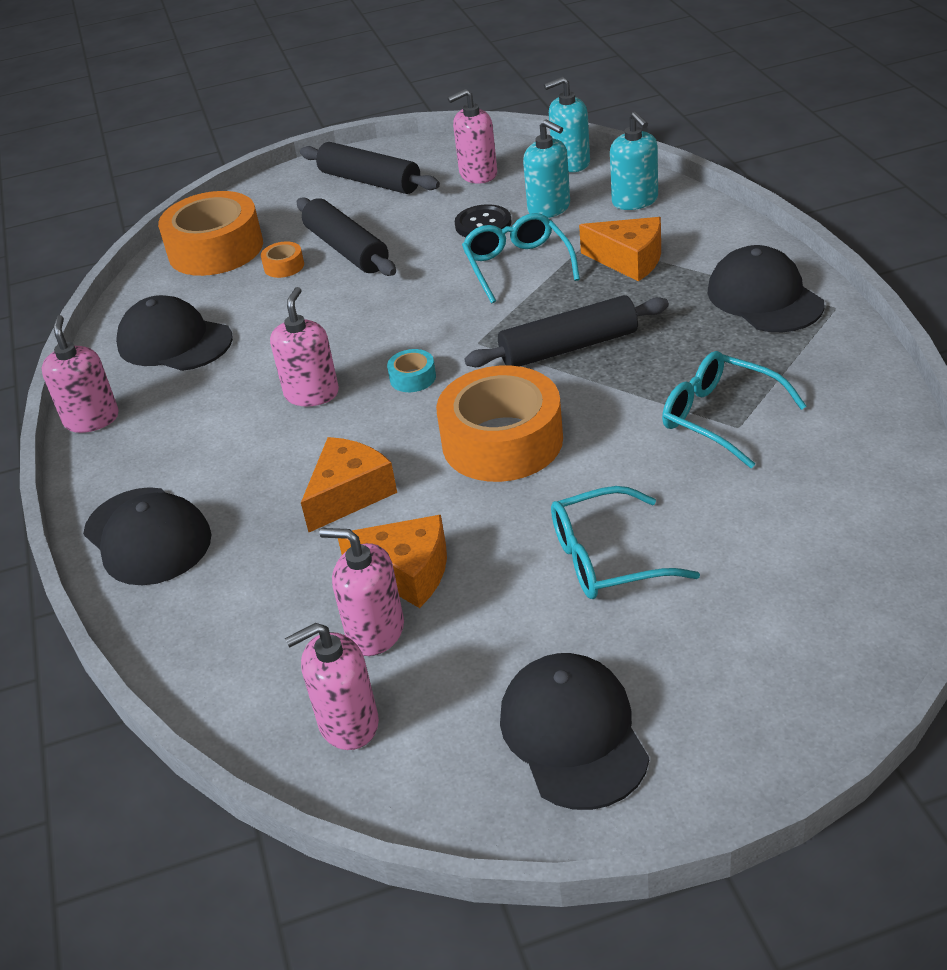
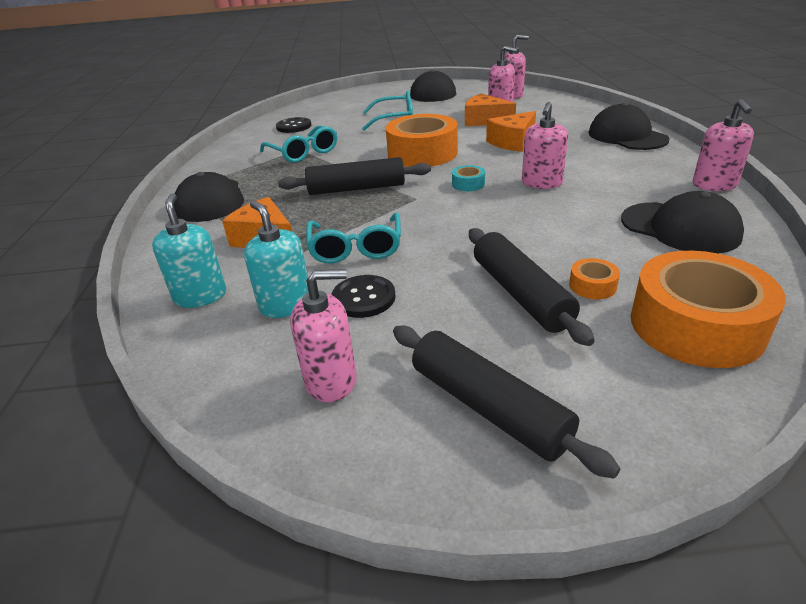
camera: 170 degrees left, 5 degrees down
(570, 163) = (208, 371): turquoise soap dispenser -> none
(824, 504) = (294, 126): none -> black button

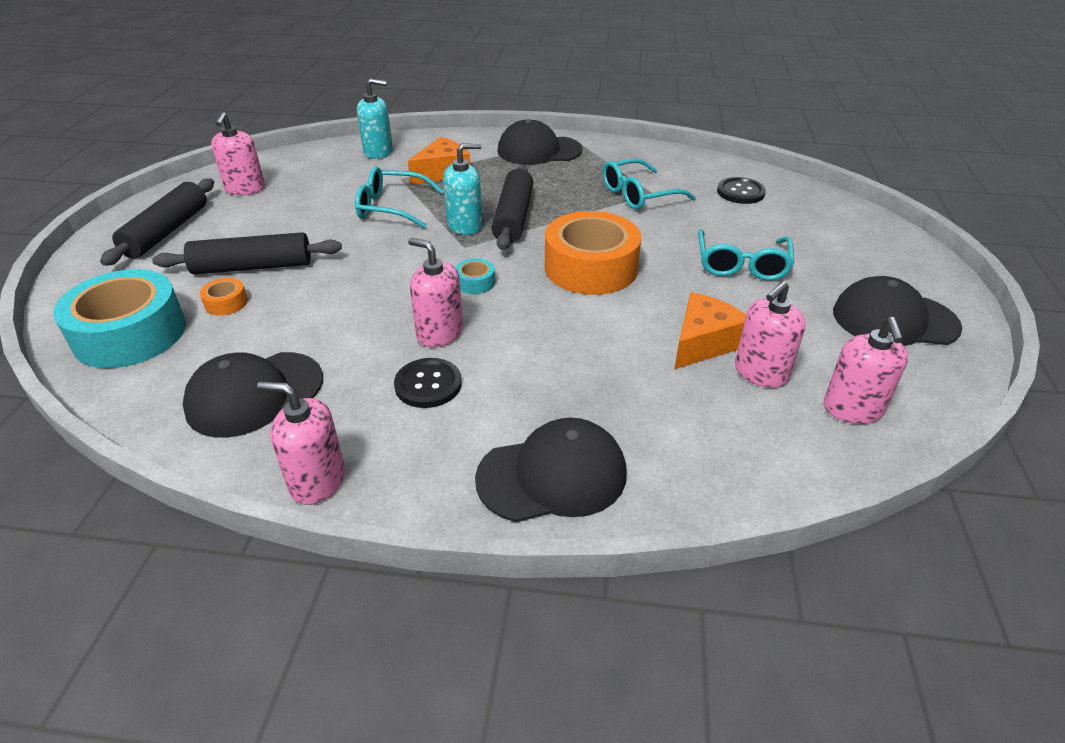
camera: 100 degrees right, 5 degrees up
(286, 304) = (338, 178): turquoise soap dispenser -> turquoise soap dispenser (465, 225)
(363, 298) = (316, 205): black button -> black button (428, 384)
(488, 407) = (167, 232): black rolling pin -> black rolling pin turned 45 degrees counterclockwise
(512, 142) = (592, 346): orange cheese -> none
(696, 325) = (130, 334): orange tape -> turquoise tape

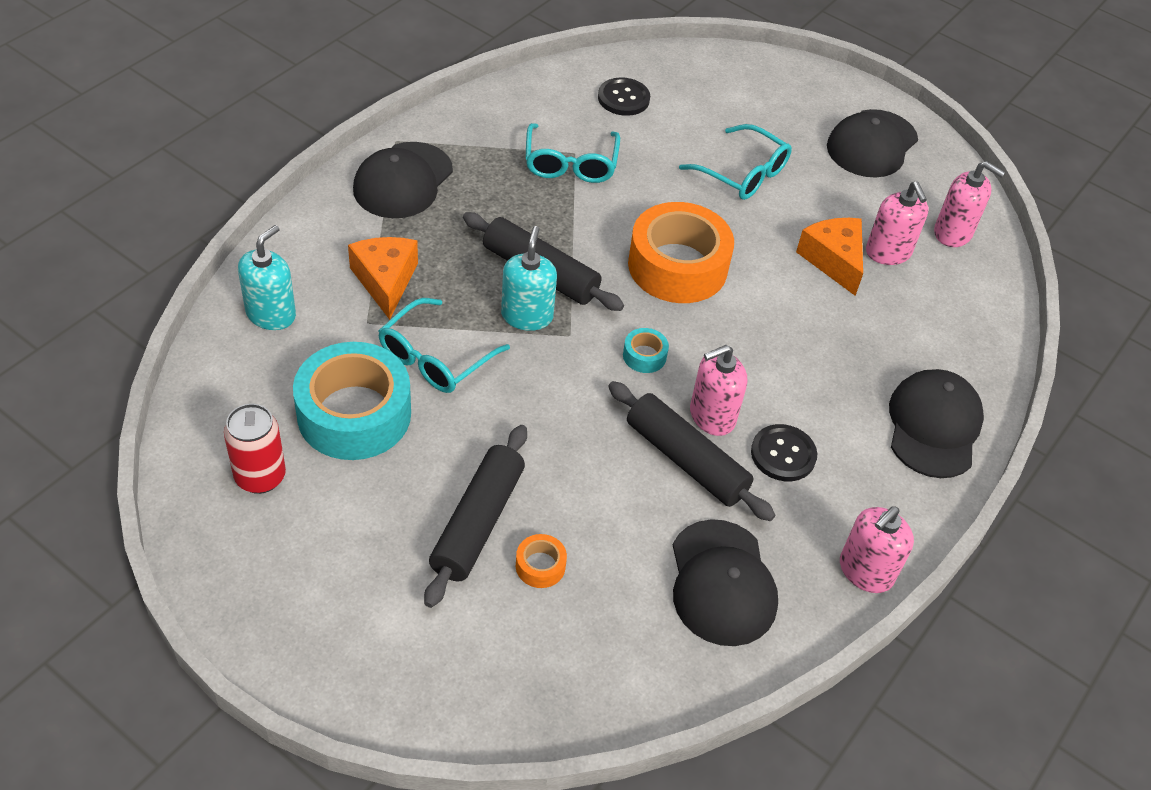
camera: 65 degrees left, 10 degrees up
(130, 334) = (545, 666): turquoise tape -> turquoise tape (354, 414)
(167, 232) = (318, 586): black rolling pin -> black rolling pin (686, 460)
(245, 189) = (260, 477): pink soap dispenser -> red can

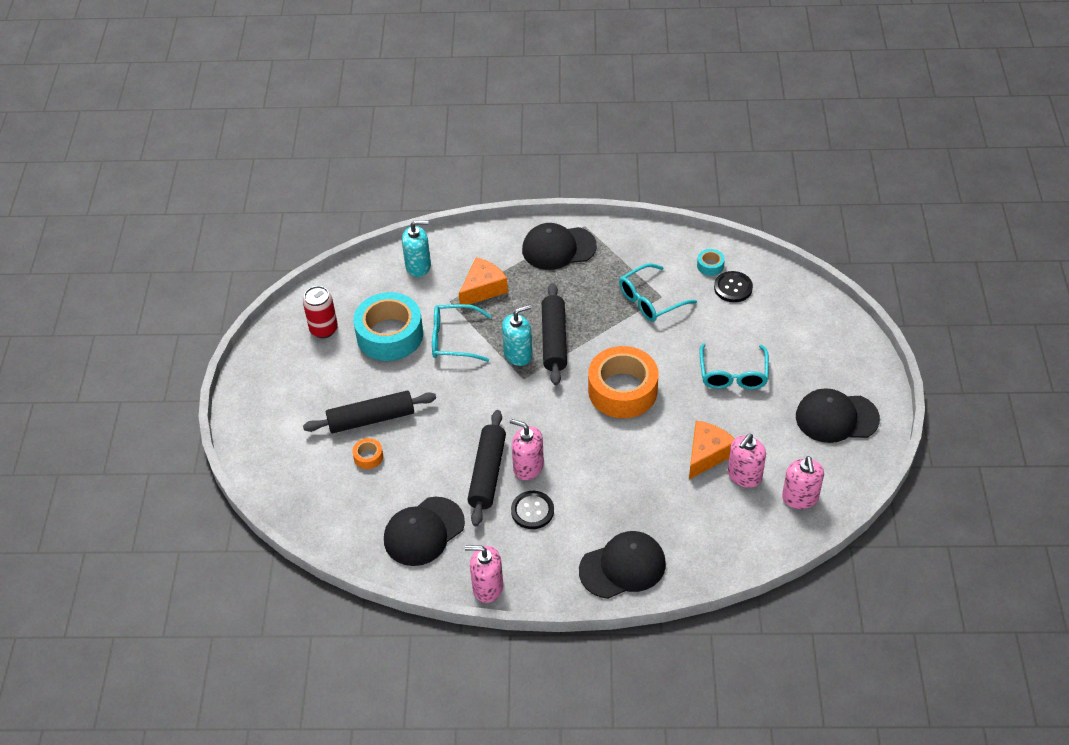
camera: 60 degrees right, 0 degrees up
(644, 356) = (541, 416): turquoise tape -> turquoise tape (710, 265)

